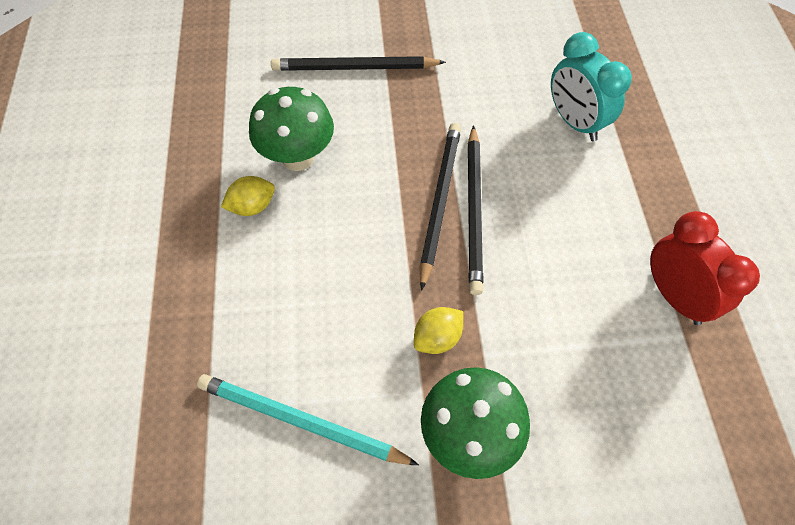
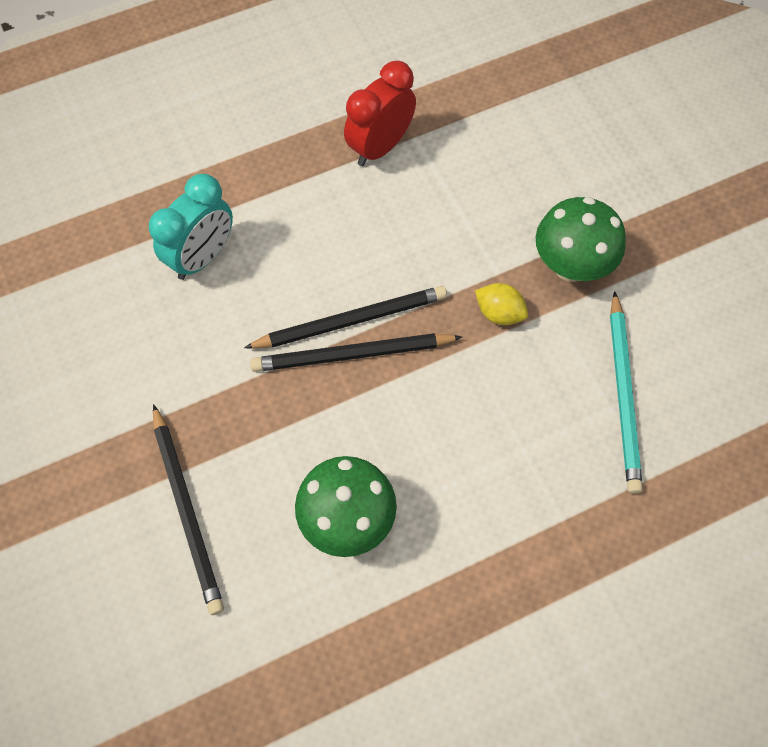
camera: 110 degrees left, 5 degrees up
(252, 206) = (430, 539): yellow lemon -> none

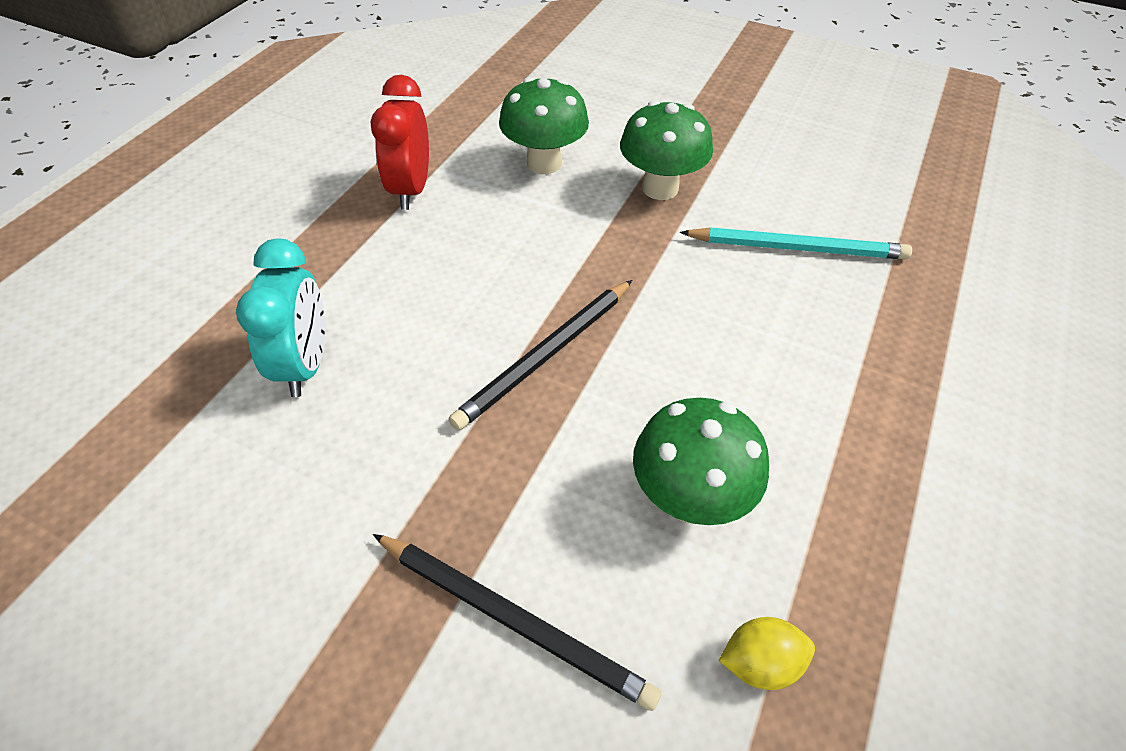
camera: 40 degrees left, 15 degrees down
(351, 320) = (516, 329): black pencil -> none
(499, 313) = (640, 249): yellow lemon -> yellow lemon (760, 663)
(501, 182) = (544, 163): none -> green mushroom
(623, 394) = (797, 248): turquoise pencil -> turquoise pencil turned 45 degrees counterclockwise

